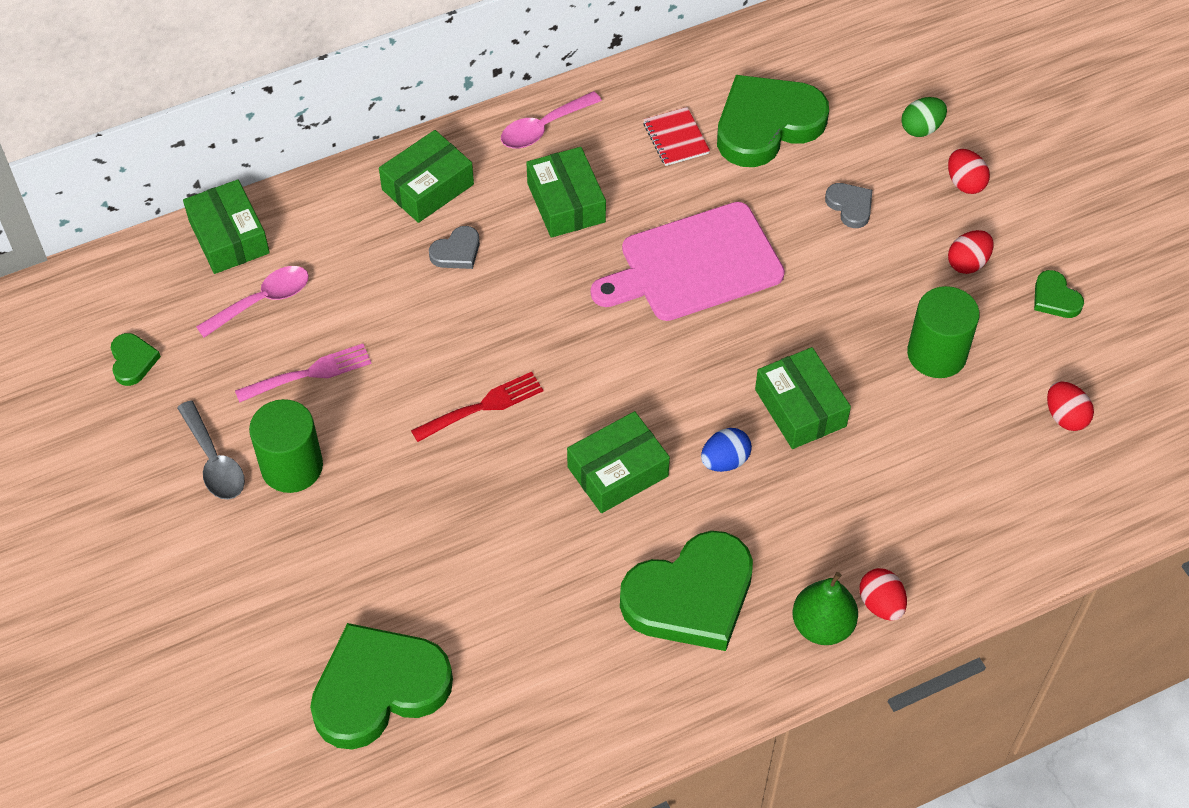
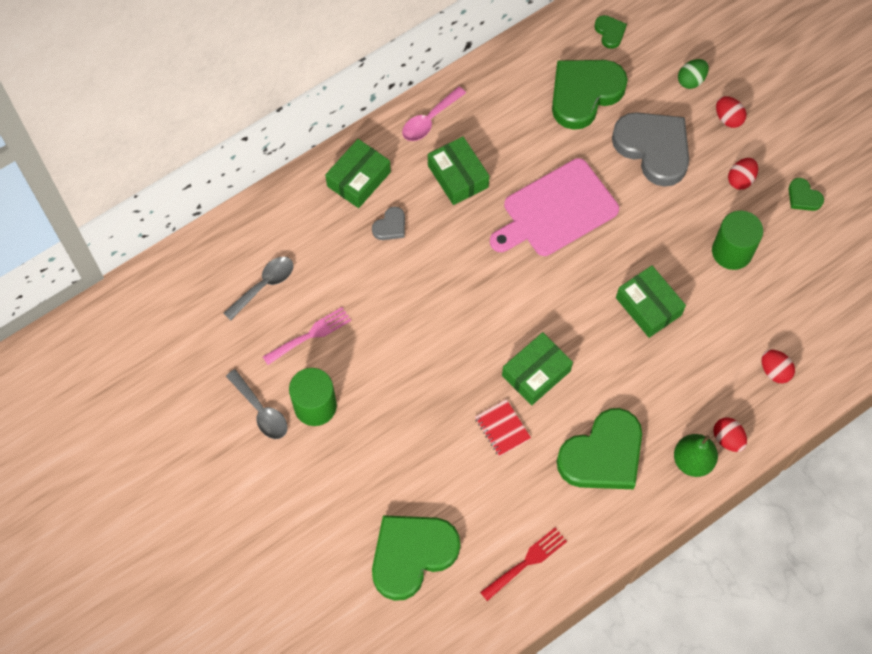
camera: 10 degrees left, 10 degrees up
(133, 361) = (185, 345): green heart -> green heart (610, 32)
(229, 237) = (228, 240): green box -> none
(262, 301) = (264, 285): pink spoon -> grey spoon
(482, 407) = (434, 340): red fork -> red fork (526, 562)
(676, 138) = (523, 114): red notebook -> red notebook (502, 428)
(725, 461) = (606, 353): blue egg -> none
(850, 206) = (653, 149): grey heart -> grey heart, size x2.27
(1065, 417) = (824, 284): red egg -> red egg (774, 371)

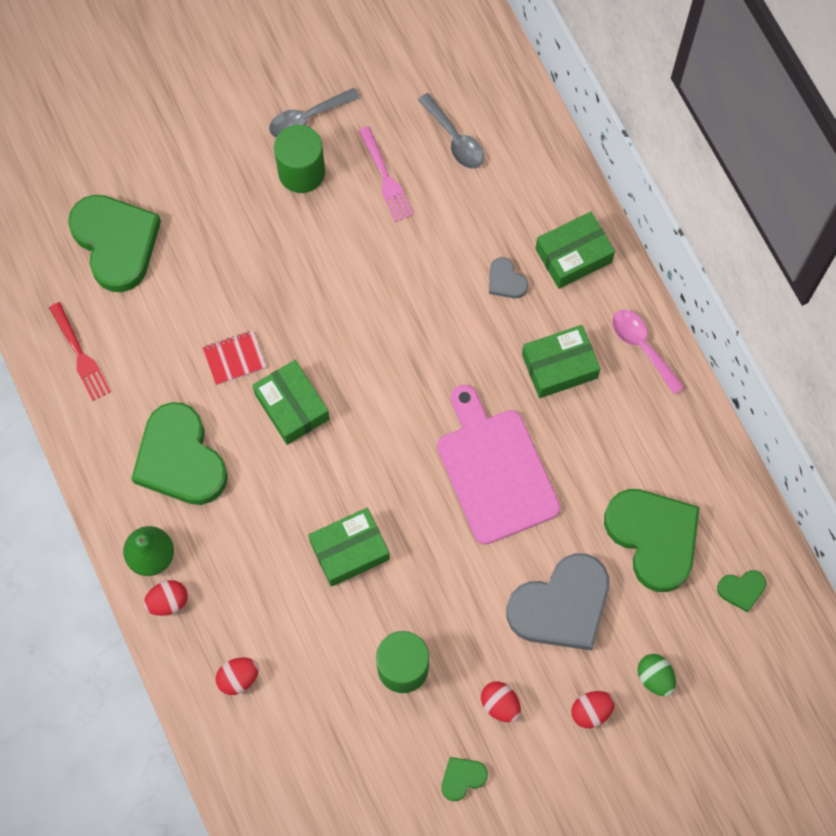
camera: 100 degrees right, 5 degrees up
(359, 179) = (573, 256): green box -> green box turned 75 degrees counterclockwise

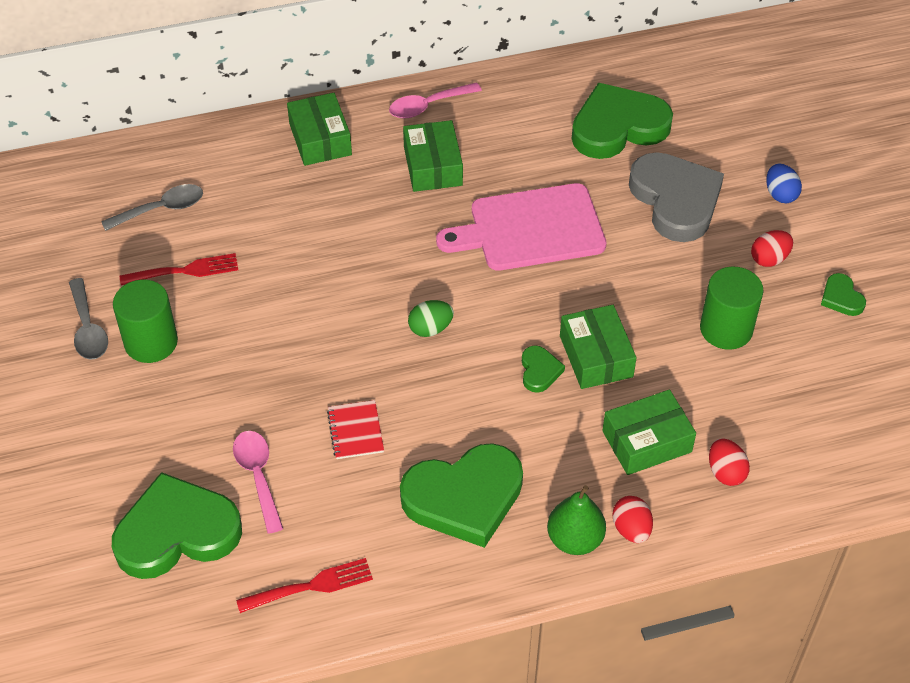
camera: 80 degrees left, 20 degrees down
(177, 291) = (258, 476): none -> pink spoon
(292, 407) = (425, 386): green box -> green box (647, 441)
(385, 178) = (184, 271): pink fork -> red fork
(506, 281) = (331, 192): grey heart -> none
(591, 711) = (780, 194): red egg -> blue egg
(654, 677) = (751, 146): green egg -> green egg (430, 329)
(741, 590) = (675, 78): green heart -> green heart (539, 371)

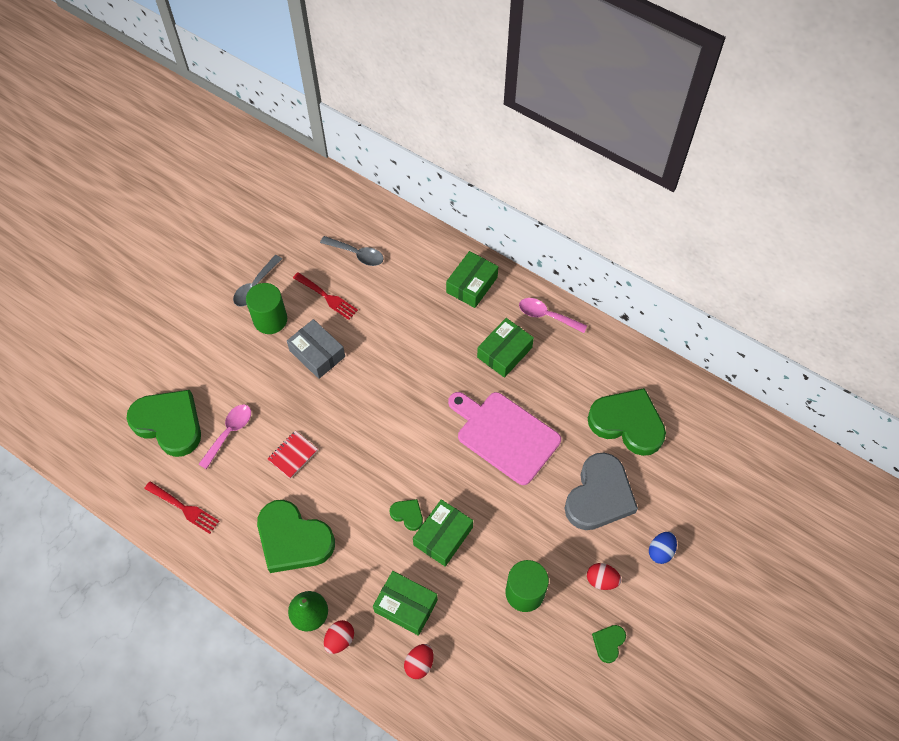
camera: 50 degrees right, 10 degrees up
(249, 326) = (317, 354): none -> grey box
(430, 329) = (389, 439): green egg -> none
(539, 371) = (407, 514): green heart -> green heart turned 105 degrees counterclockwise

